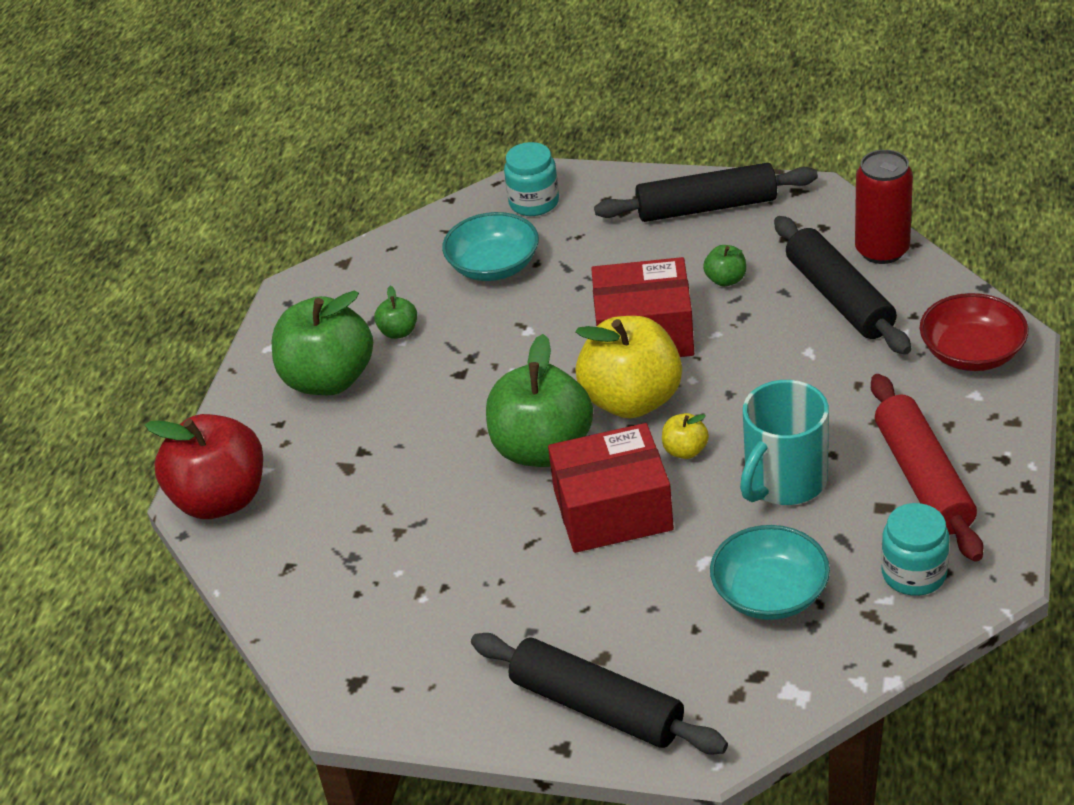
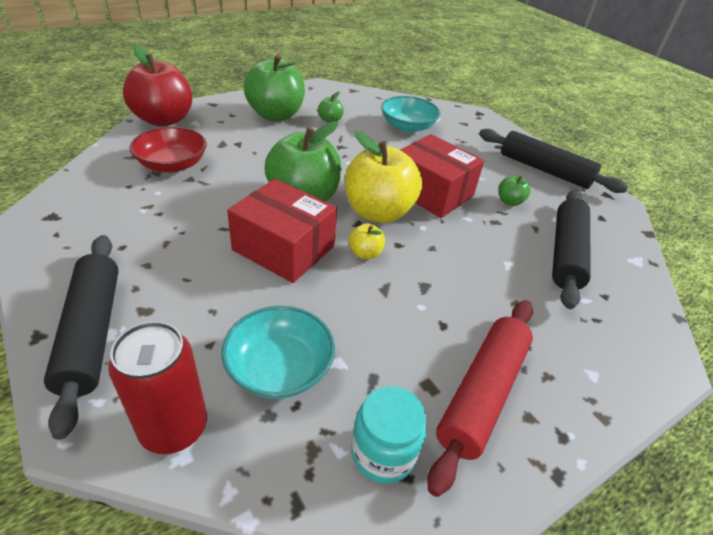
camera: 35 degrees right, 0 degrees up
(534, 202) = (462, 120): turquoise jar -> none
(784, 481) = (392, 314): turquoise mug -> none
(882, 250) = (626, 251): red can -> red can (174, 427)
(971, 353) = (622, 347): red bowl -> red bowl (172, 164)

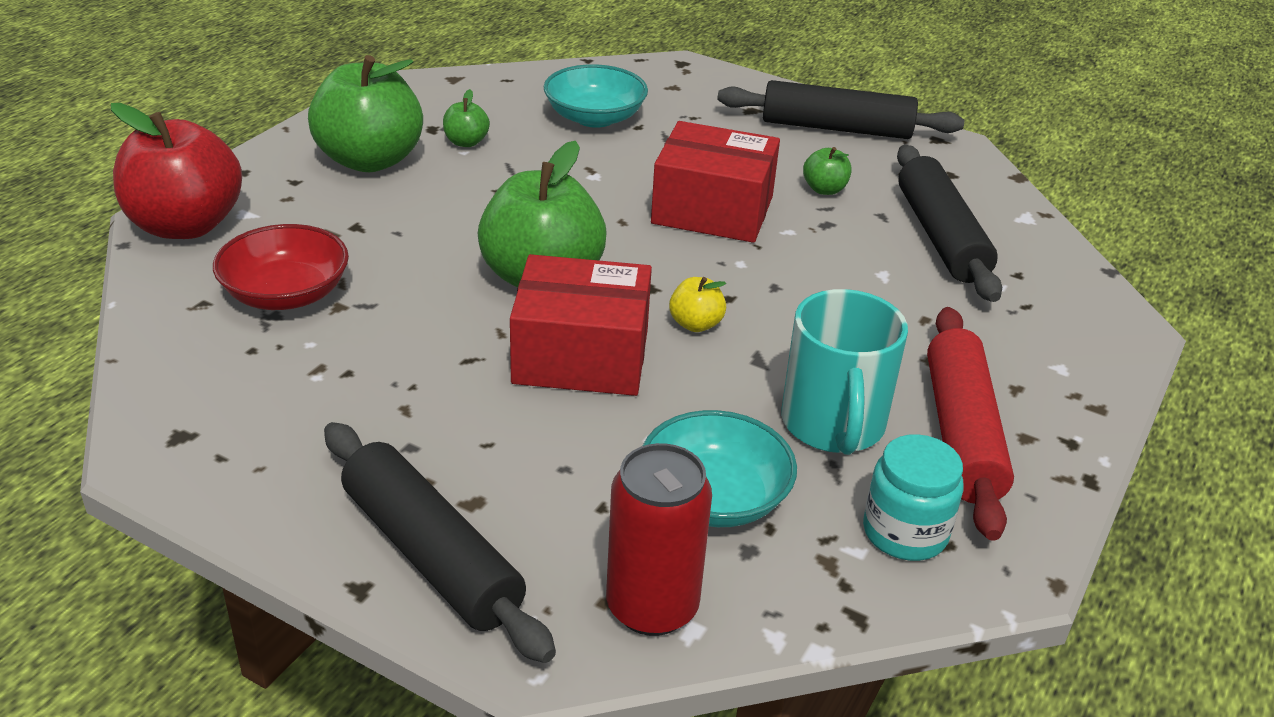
camera: 25 degrees left, 5 degrees down
(378, 212) = (664, 262): yellow apple -> none
(396, 350) = (833, 425): none -> turquoise mug

